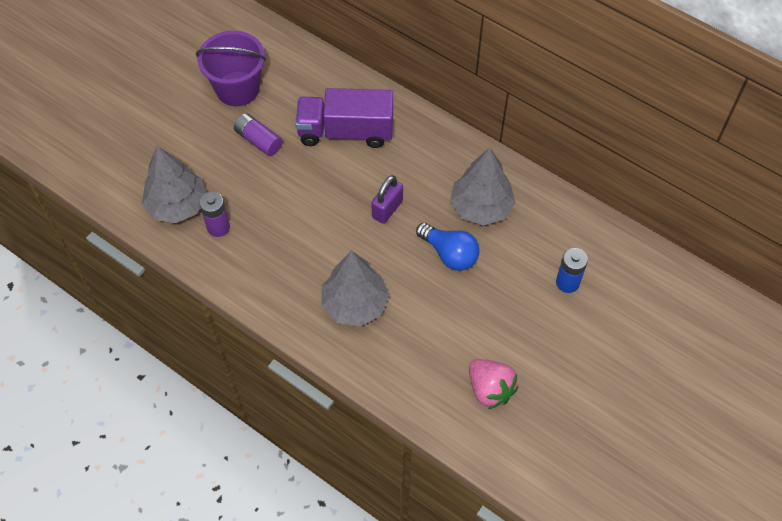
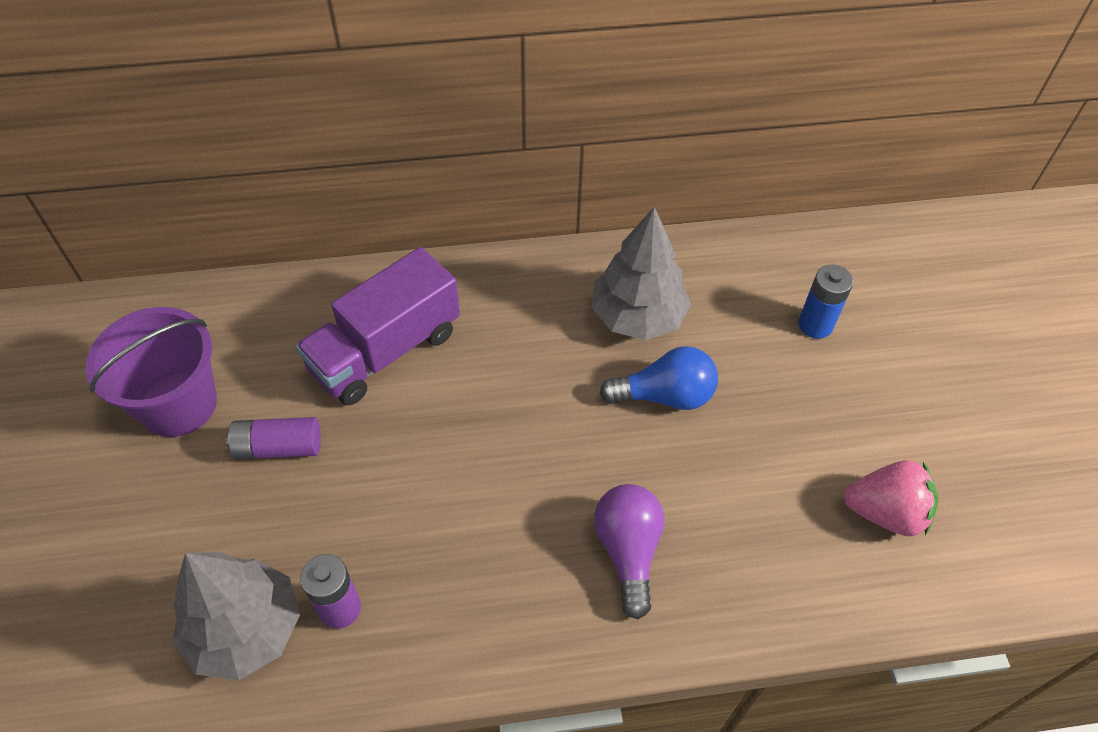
camera: 45 degrees left, 5 degrees down
(354, 304) = (628, 551): grey tree -> purple light bulb
(387, 209) = (537, 402): purple padlock -> none

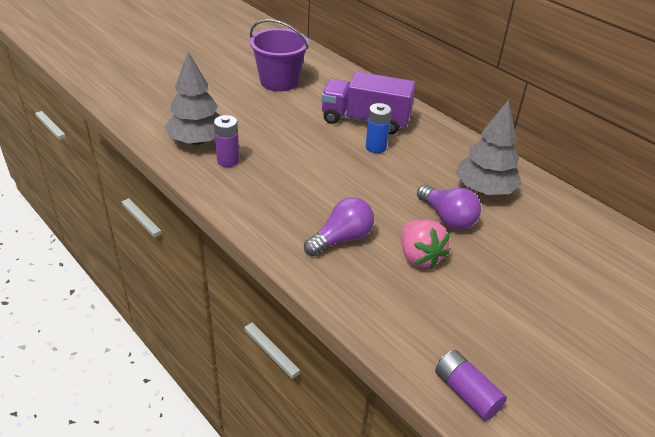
camera: 55 degrees right, 15 degrees down
(278, 447) = (286, 113): purple battery -> purple battery (466, 393)
(664, 395) = (447, 218): blue light bulb -> purple light bulb
(815, 325) = (571, 262): blue battery -> blue battery (376, 147)
(885, 512) = (476, 340): pink strawberry -> pink strawberry (419, 257)

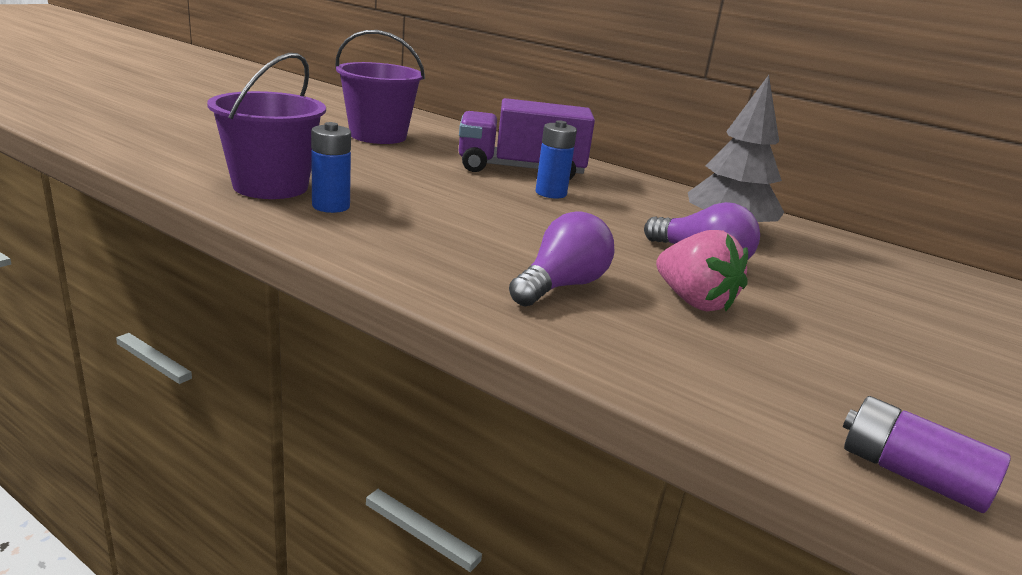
camera: 15 degrees left, 15 degrees down
(197, 141) = (270, 186): grey tree -> purple bucket
(228, 161) = (331, 206): purple battery -> blue battery

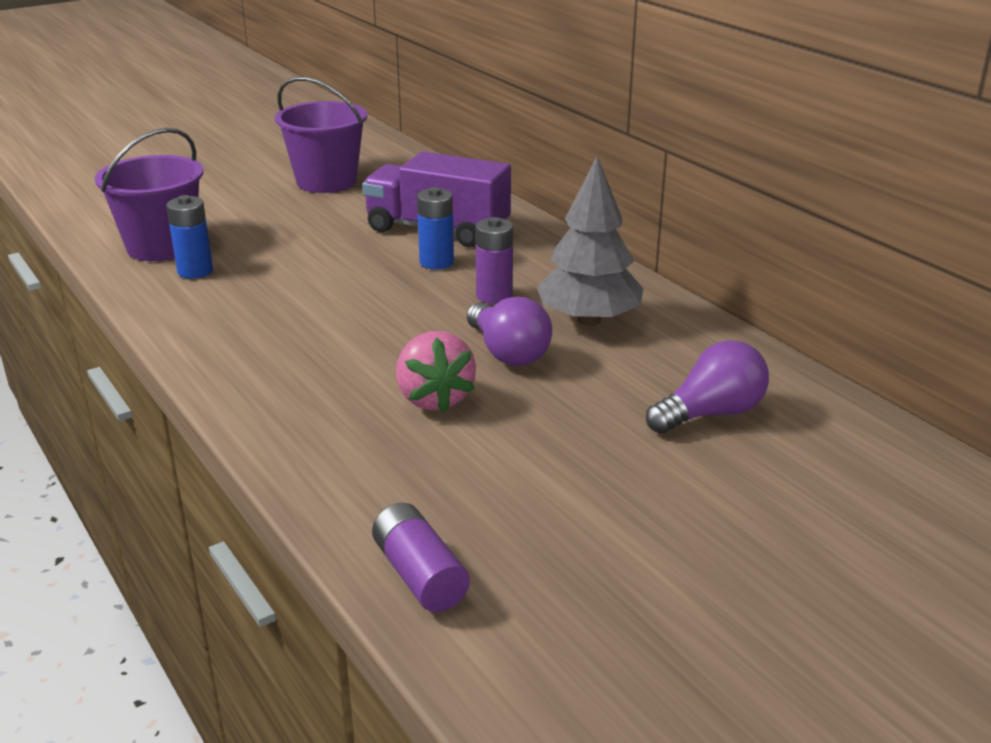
camera: 25 degrees right, 5 degrees up
(561, 286) = (320, 371): purple light bulb -> purple light bulb (710, 414)
(631, 216) = (494, 296): none -> purple battery

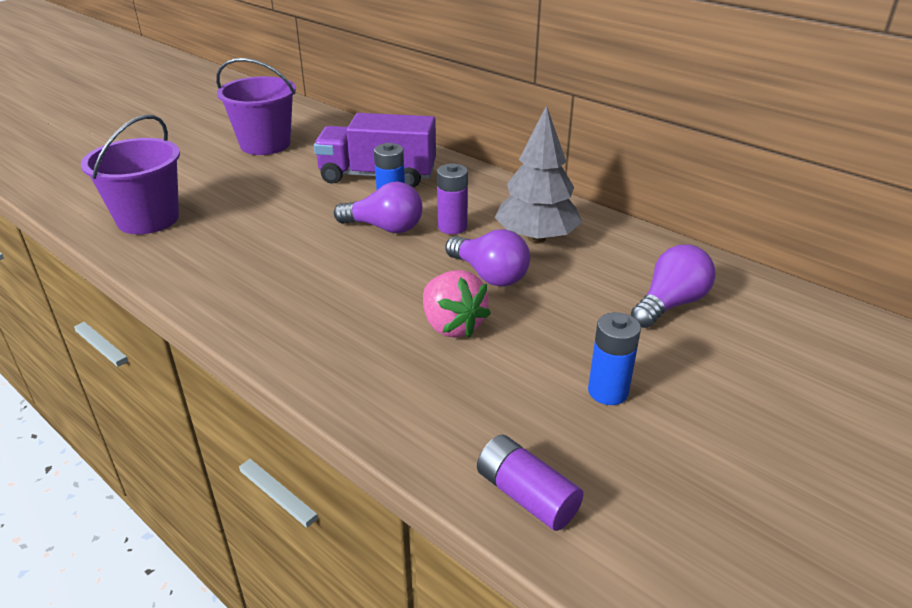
camera: 15 degrees left, 5 degrees up
(195, 271) = (189, 238): blue battery -> blue battery (608, 391)
(414, 287) = (385, 228): none -> purple light bulb

